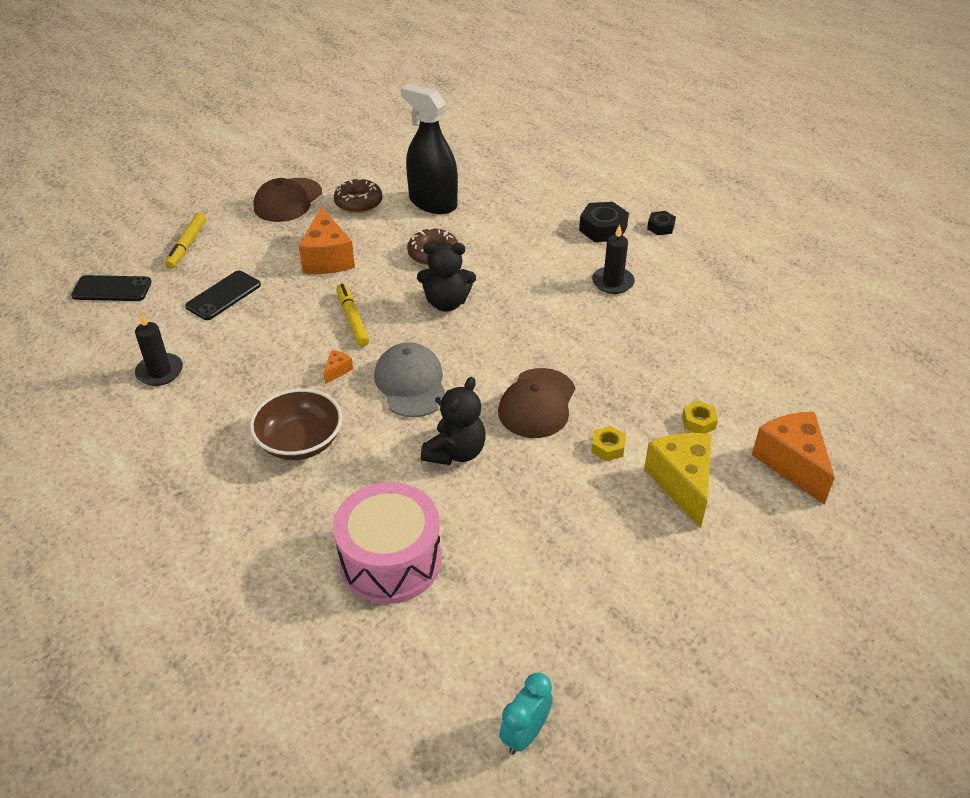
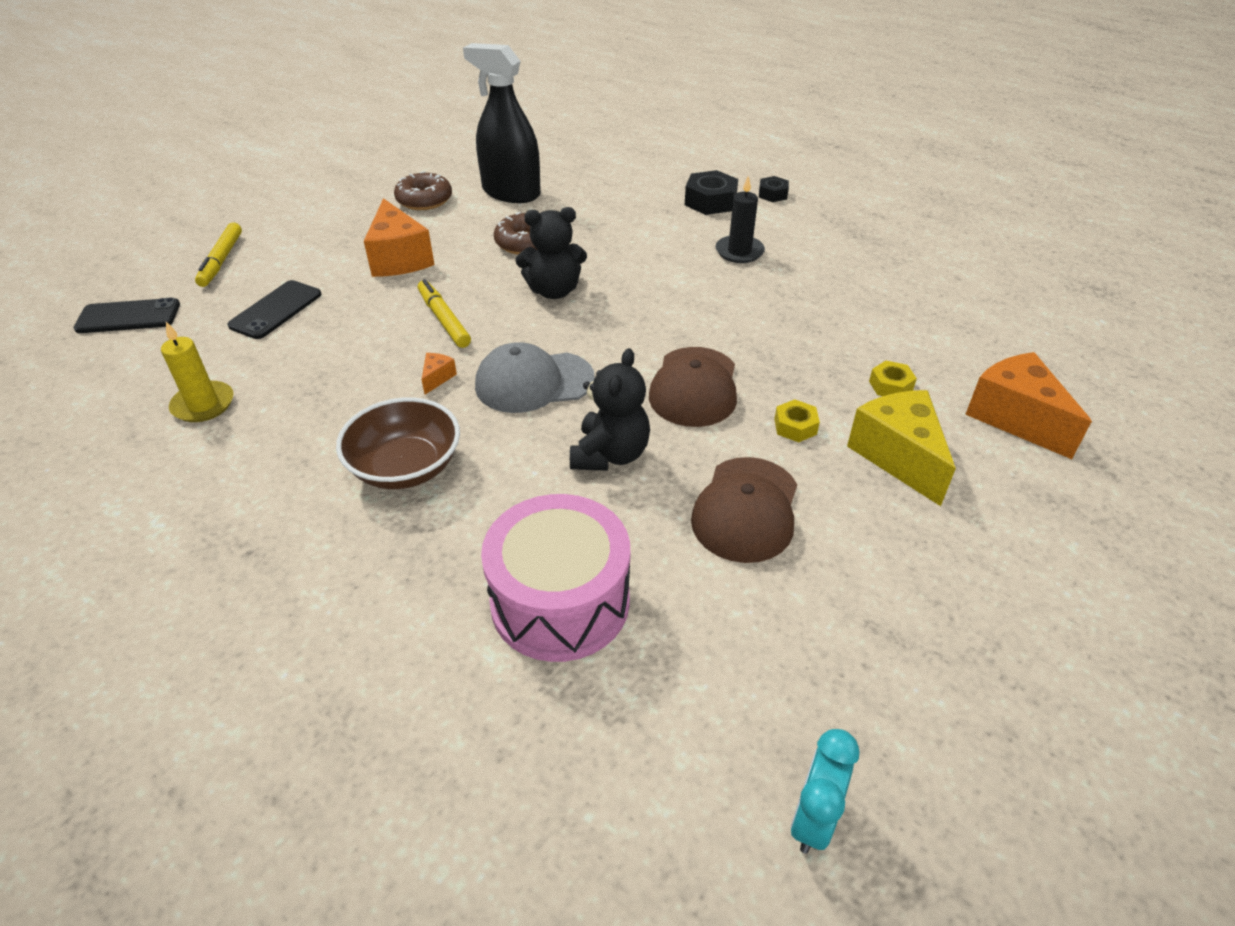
camera: 10 degrees left, 0 degrees up
(160, 372) = (203, 404): black candle -> yellow candle
(288, 200) = (339, 205): brown cap -> brown cap (746, 509)
(411, 383) = (533, 382): grey cap -> grey cap turned 75 degrees counterclockwise

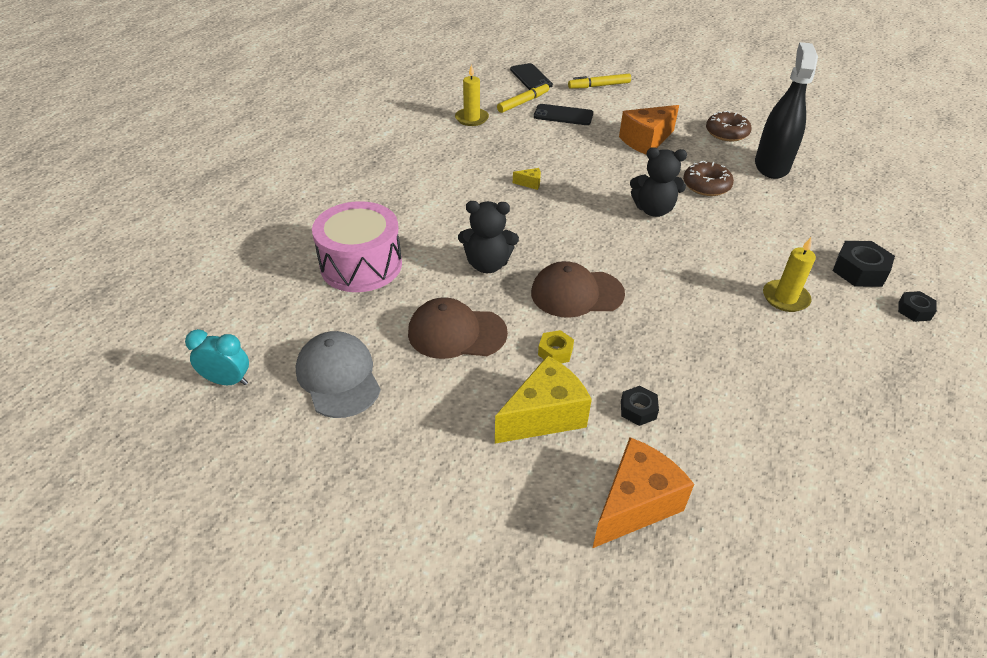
camera: 75 degrees right, 0 degrees up
(405, 467) = (448, 191): brown bowl -> none
(437, 378) = (530, 184): orange cheese -> yellow cheese
(444, 319) = (590, 173): yellow marker -> yellow marker (523, 102)
(533, 382) = (545, 220): grey cap -> grey cap (338, 377)
(554, 291) = (653, 210): black teddy bear -> black teddy bear turned 60 degrees counterclockwise
(739, 252) = (785, 298): black candle -> yellow candle
(890, 386) = (638, 410): yellow nut -> black nut

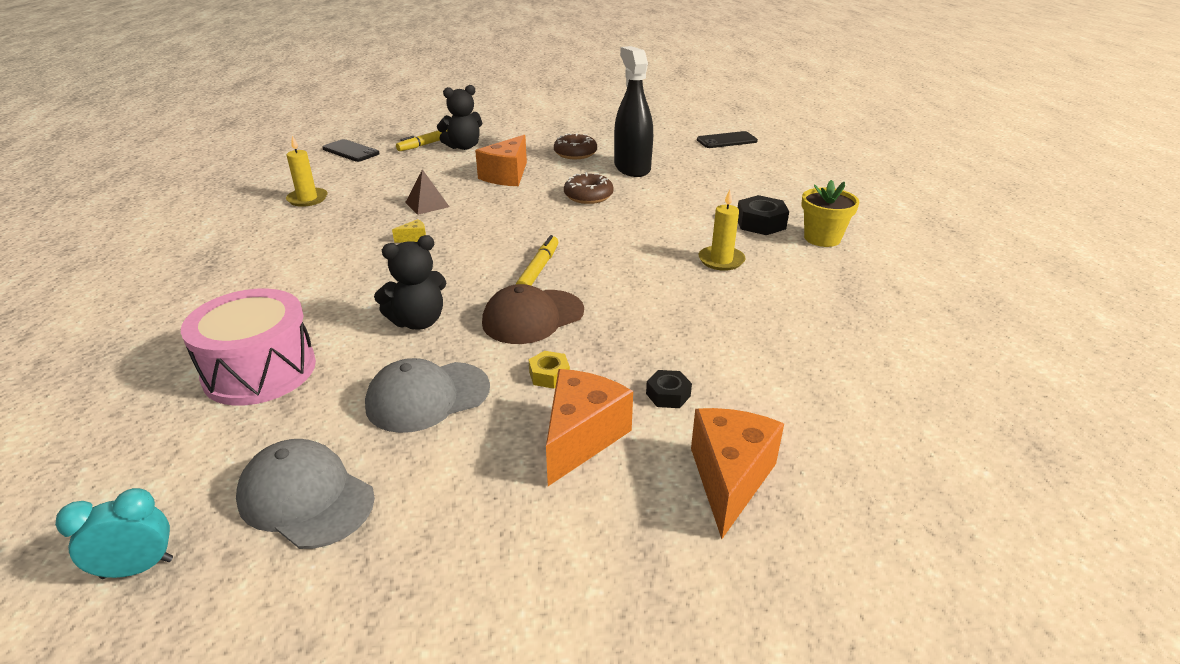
camera: 30 degrees left, 10 degrees down
(456, 333) = (427, 397): brown cap -> grey cap
(523, 102) = (357, 173): yellow marker -> yellow marker (538, 269)
(544, 416) = (581, 437): yellow cheese -> orange cheese
(560, 152) = (427, 204): none -> brown pyramid
(563, 115) = (408, 174): black phone -> black phone (727, 140)
(653, 210) = (555, 227): black teddy bear -> black teddy bear (463, 147)
(914, 310) = (822, 238): black nut -> yellow flower pot

